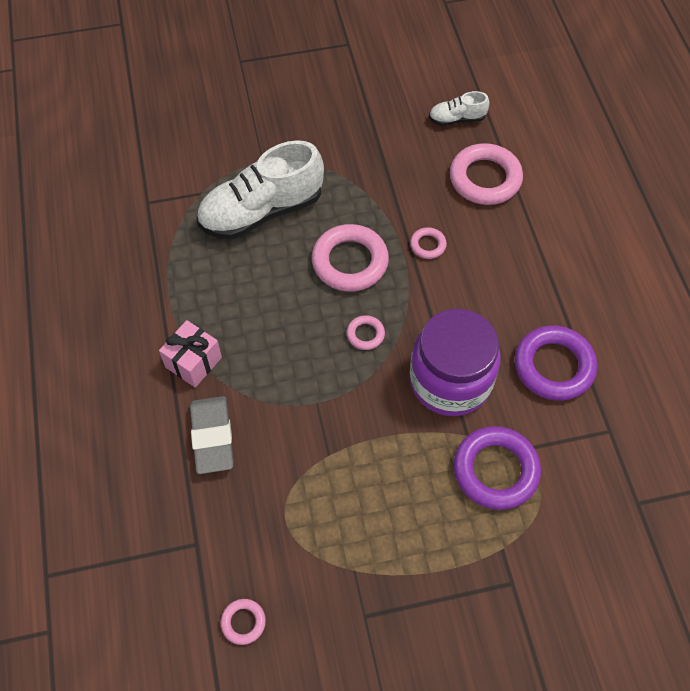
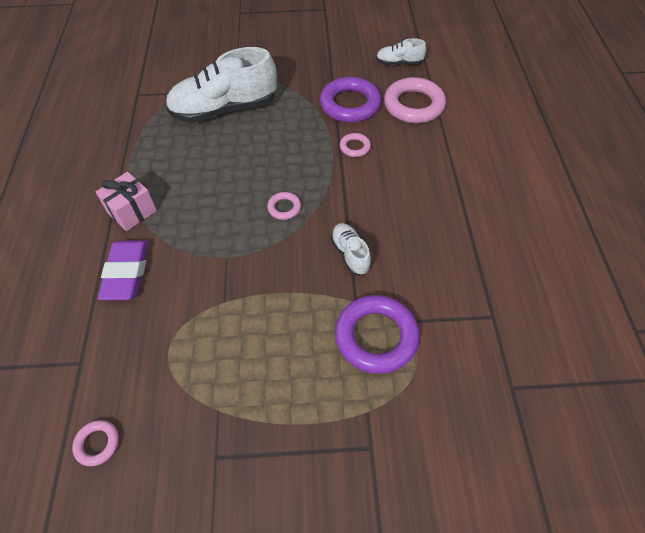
camera: 10 degrees right, 5 degrees down
(212, 437) = (127, 273): grey eraser -> purple eraser
(350, 262) = (286, 152): pink ring -> none
(450, 381) = (350, 254): purple jar -> white shoe
(554, 366) = (448, 254): purple ring -> purple ring (350, 104)

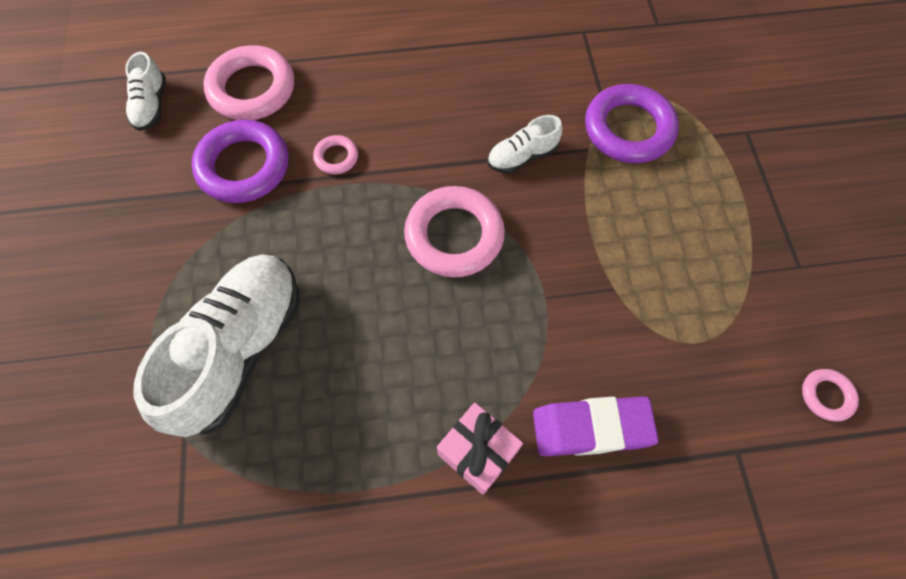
camera: 95 degrees left, 10 degrees up
(224, 109) = (240, 350): white shoe -> white shoe turned 135 degrees counterclockwise
(284, 208) = (454, 236): pink ring -> pink ring, size x2.09

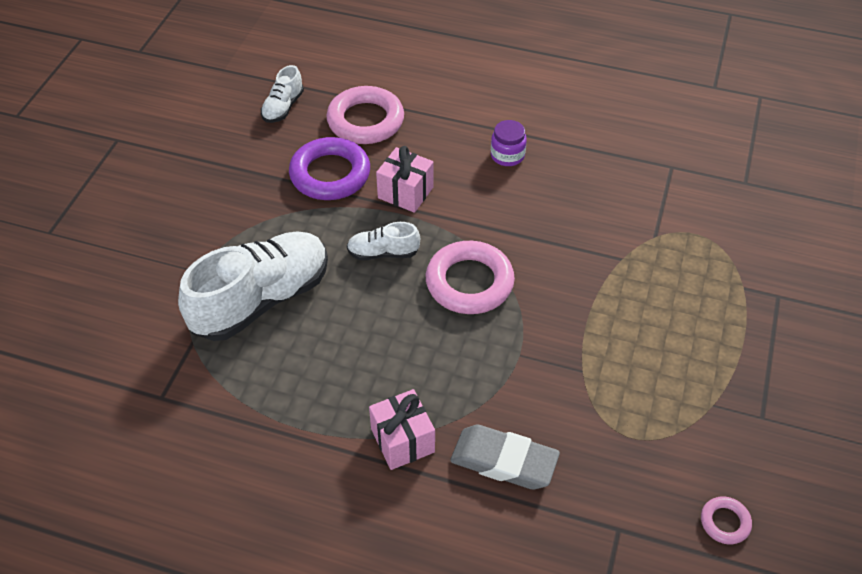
camera: 25 degrees right, 15 degrees down
(336, 157) = (405, 192): pink ring -> pink gift
(420, 76) = (507, 155): none -> purple jar
(522, 156) = (560, 244): white shoe -> white shoe (383, 253)
(591, 428) = (504, 461): purple eraser -> grey eraser
(628, 129) = (667, 256): purple ring -> none

